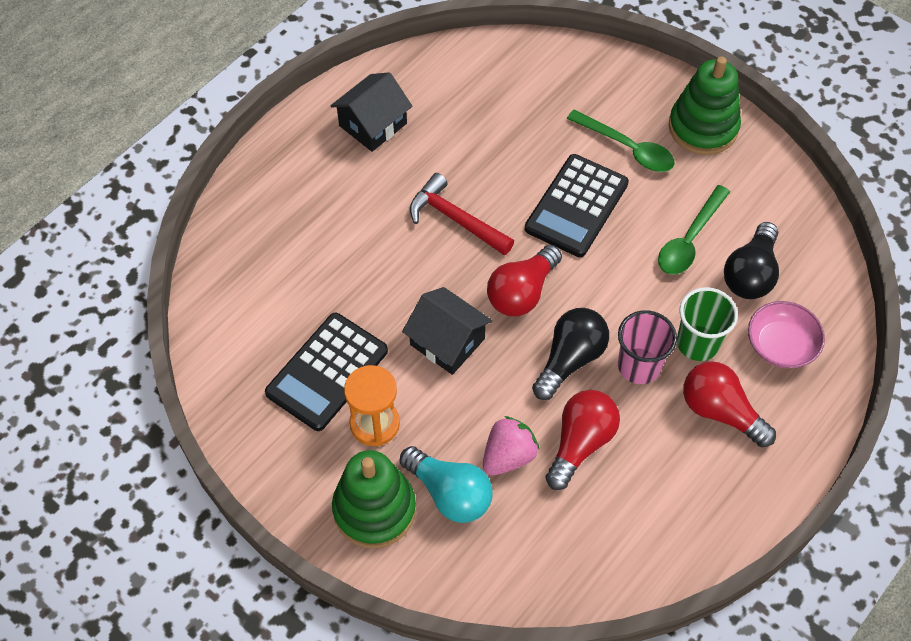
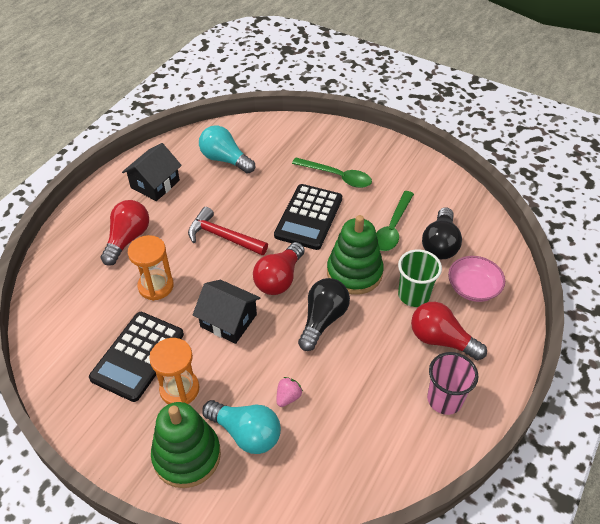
camera: 10 degrees left, 10 degrees down
(359, 279) = (156, 286): none -> orange hourglass
(473, 98) = (225, 159): none -> turquoise light bulb
(508, 456) = (288, 397): pink strawberry -> pink strawberry, size x0.62
(580, 443) = (342, 379): red light bulb -> red light bulb (127, 239)
(639, 366) = (374, 317): pink cup -> pink cup (444, 399)
(703, 127) = (386, 158): green stacking toy -> green stacking toy (354, 273)

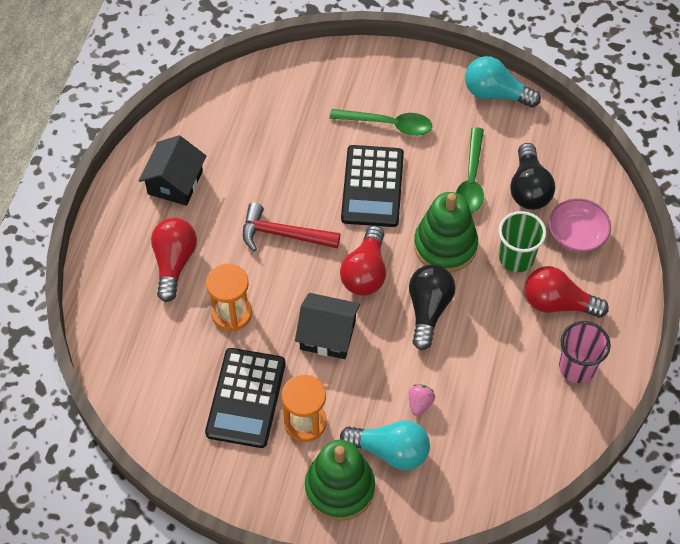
camera: 15 degrees left, 10 degrees up
(225, 159) = (246, 129): turquoise light bulb -> turquoise light bulb (495, 93)

